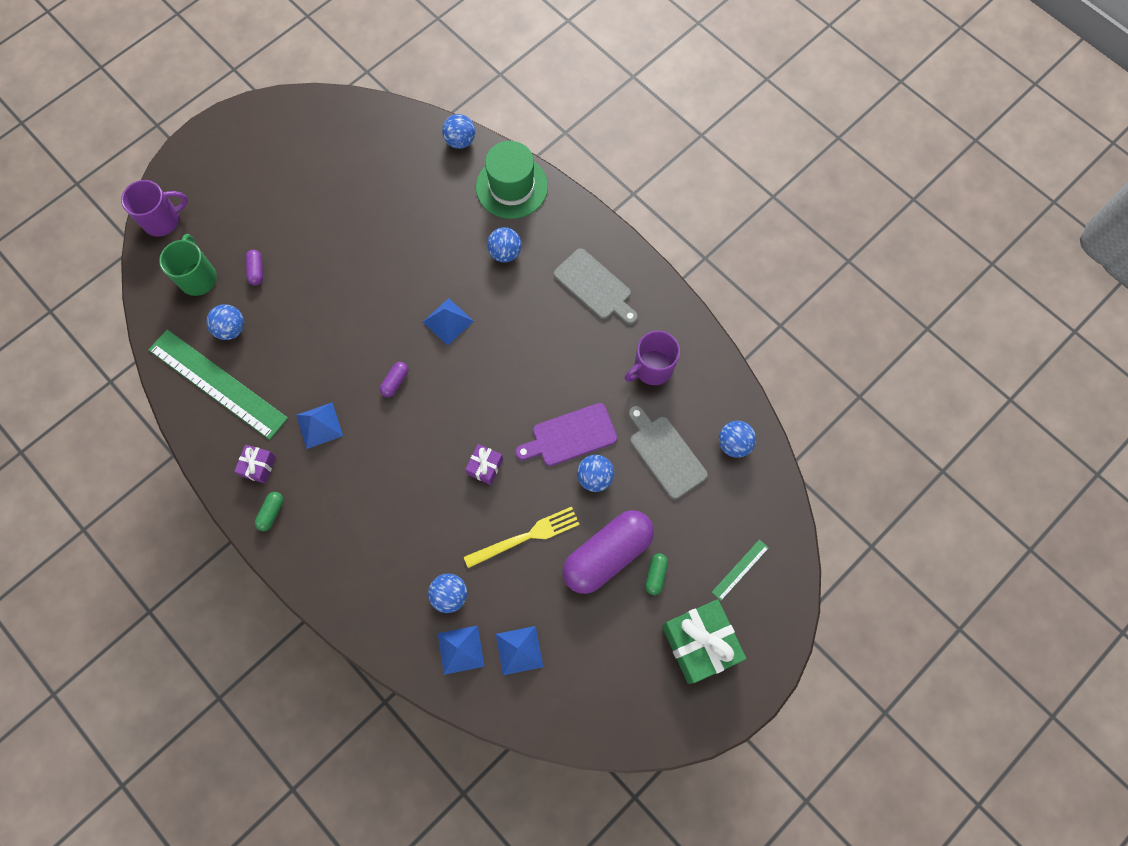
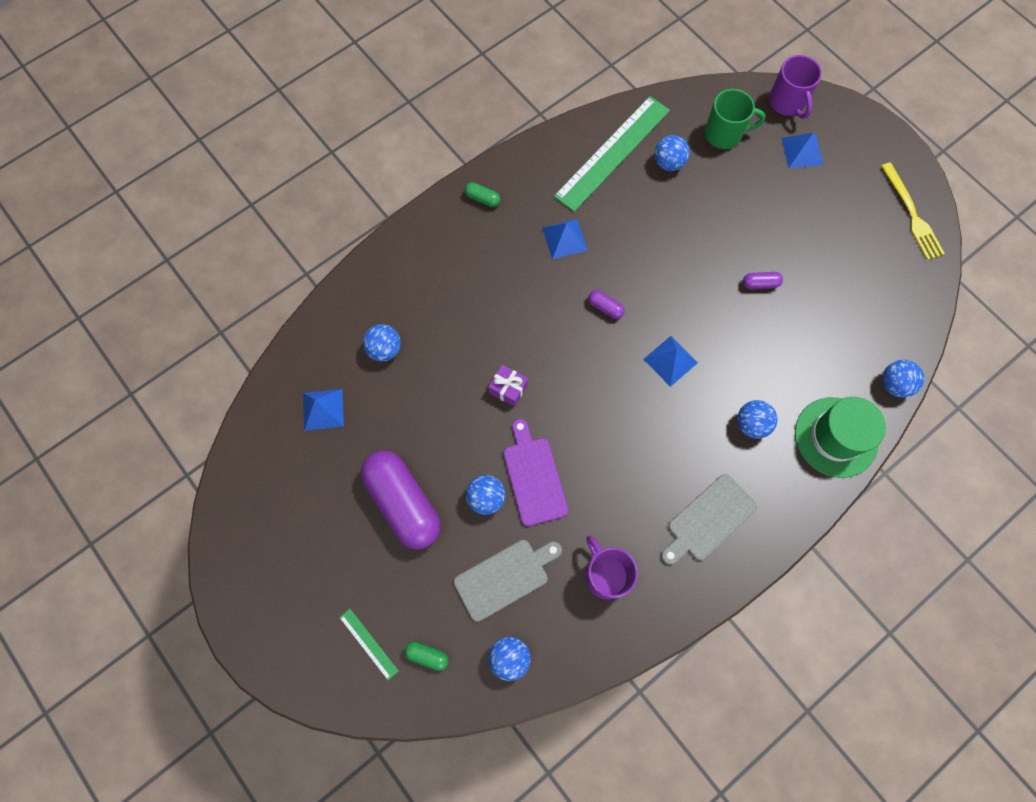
camera: 95 degrees right, 0 degrees up
(256, 271) = (731, 184): purple capsule -> purple capsule (760, 284)
(258, 466) = (528, 188): purple gift -> none
(460, 650) = (332, 356): blue pyramid -> blue pyramid (802, 151)
(526, 537) = (432, 423): yellow fork -> yellow fork (912, 214)
(655, 575) = (376, 551): green capsule -> green capsule (427, 655)
(699, 643) = (300, 588): green gift -> none

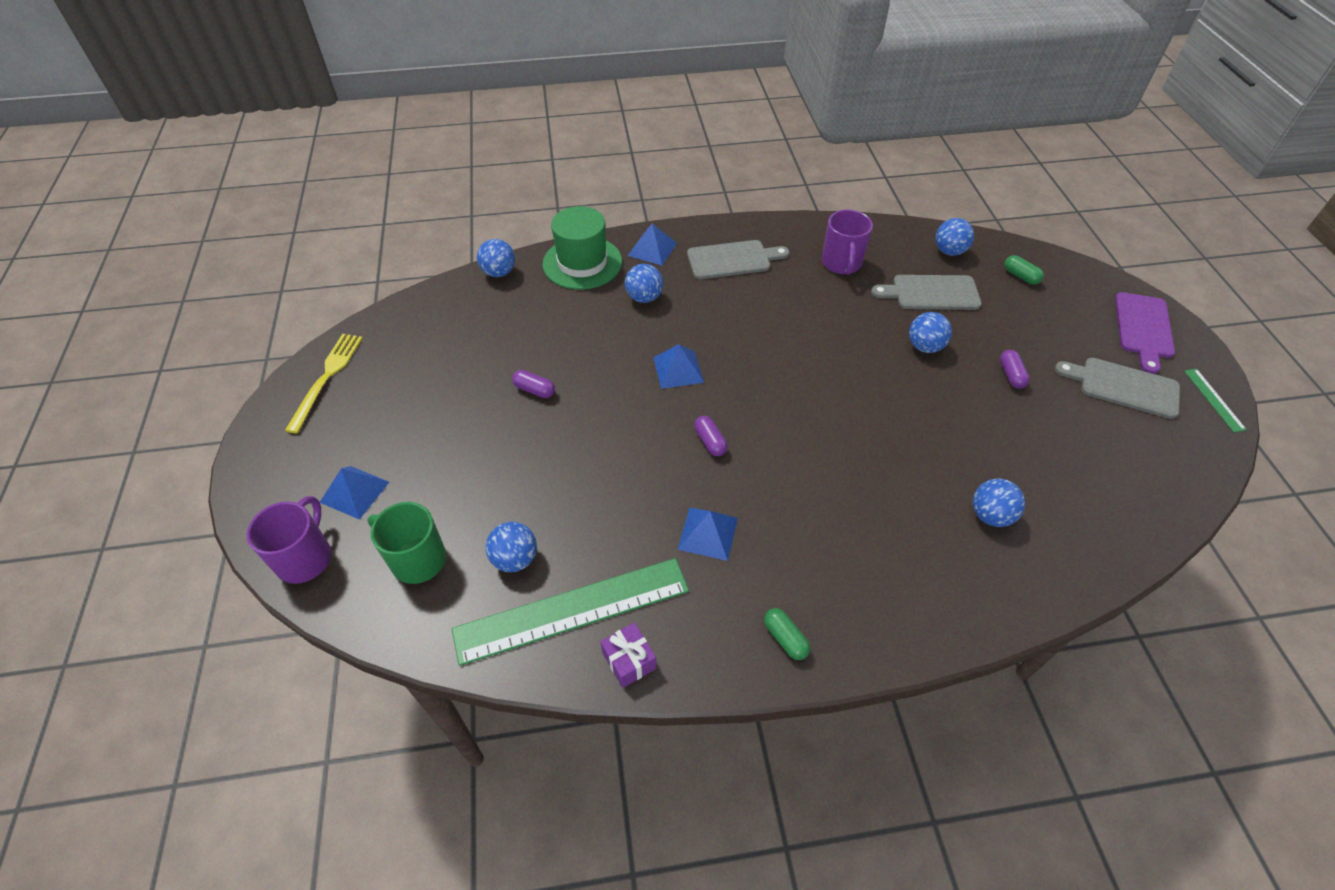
camera: 150 degrees left, 20 degrees down
(305, 541) = (1124, 387): none -> grey cutting board
(323, 409) = (1083, 488): blue pyramid -> blue pyramid (652, 249)
(368, 643) = (1072, 300): green ruler -> green ruler (1214, 399)
(403, 503) = (1011, 375): purple capsule -> purple capsule, size x0.40
(508, 389) = (860, 417): purple gift -> purple gift (629, 660)
(534, 477) = (870, 343): purple cutting board -> purple cutting board (1143, 328)

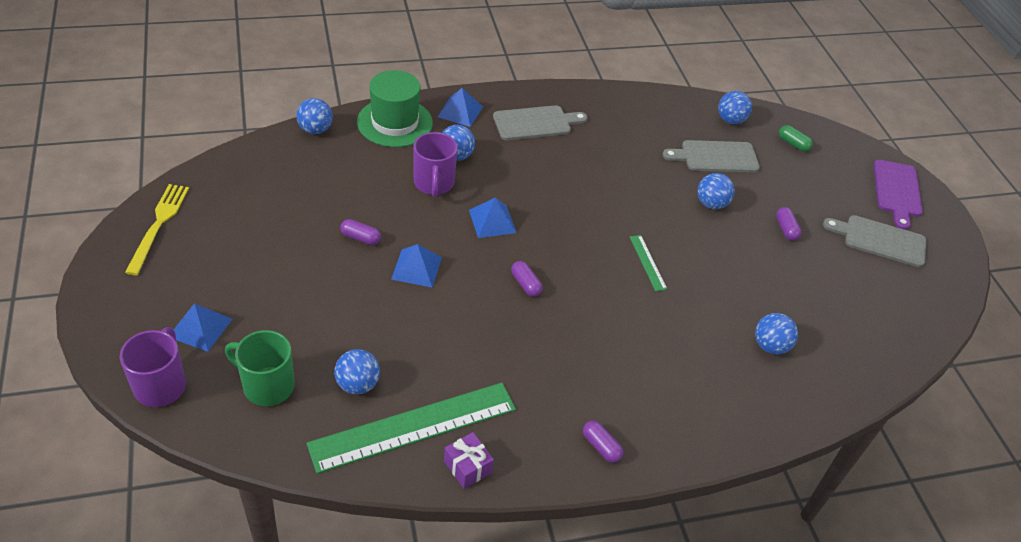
camera: 10 degrees left, 5 degrees down
(708, 533) = (529, 362): blue pyramid -> blue pyramid (416, 268)
(785, 638) = (601, 447): green capsule -> purple capsule
(841, 263) = (635, 129): purple mug -> purple mug (434, 184)
(1214, 399) = (954, 251): green ruler -> green ruler (647, 262)

